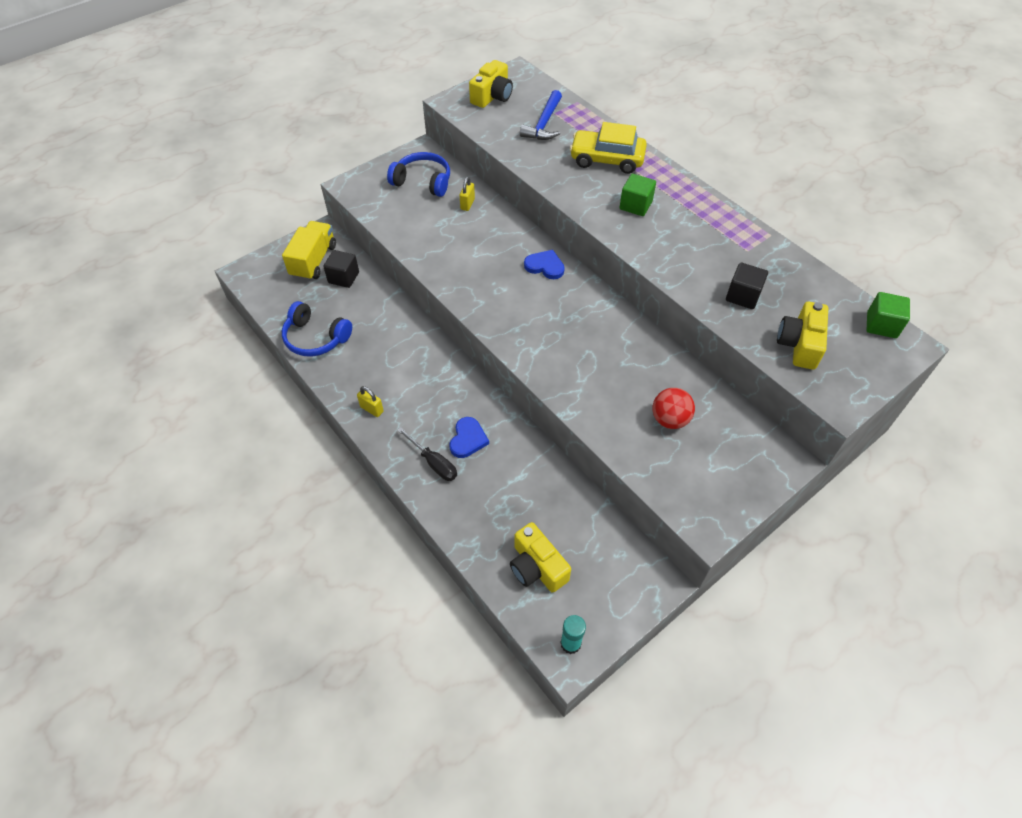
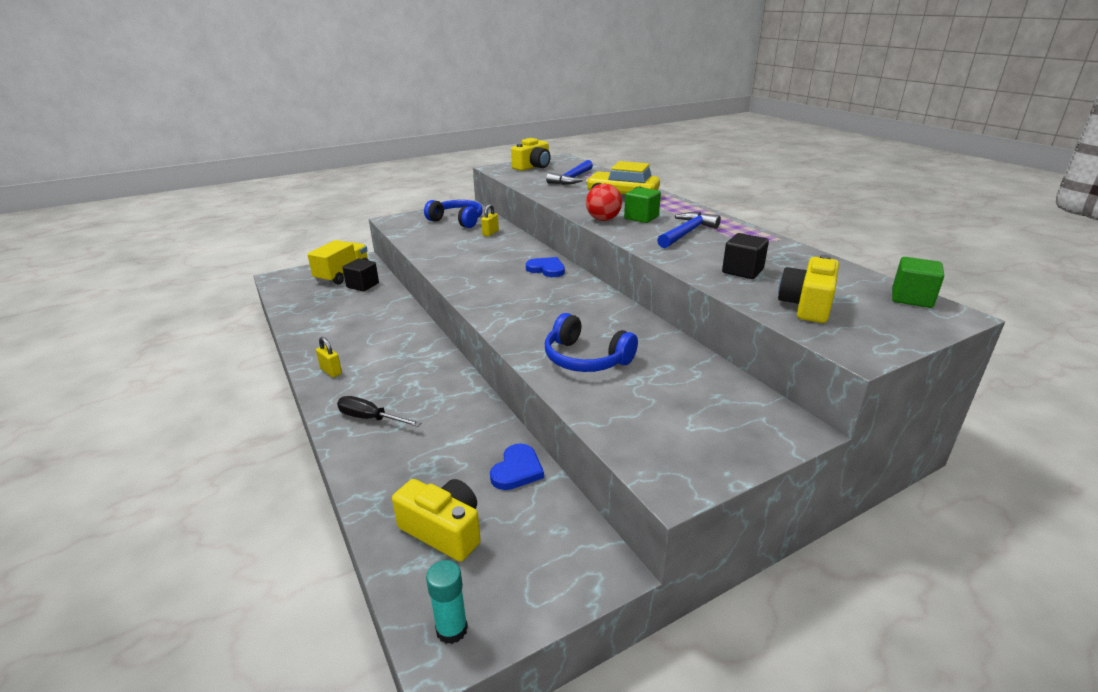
camera: 10 degrees right, 25 degrees down
(315, 338) = (310, 319): blue headphones -> blue headphones (585, 359)
(433, 463) = (370, 418): black screwdriver -> black screwdriver turned 150 degrees clockwise
(468, 439) = (419, 403): blue heart -> blue heart (517, 470)
(537, 567) = (443, 530): yellow camera -> yellow camera turned 150 degrees clockwise
(669, 419) = (646, 381): red ball -> red ball (603, 219)
(684, 232) = (686, 233): none -> blue hammer

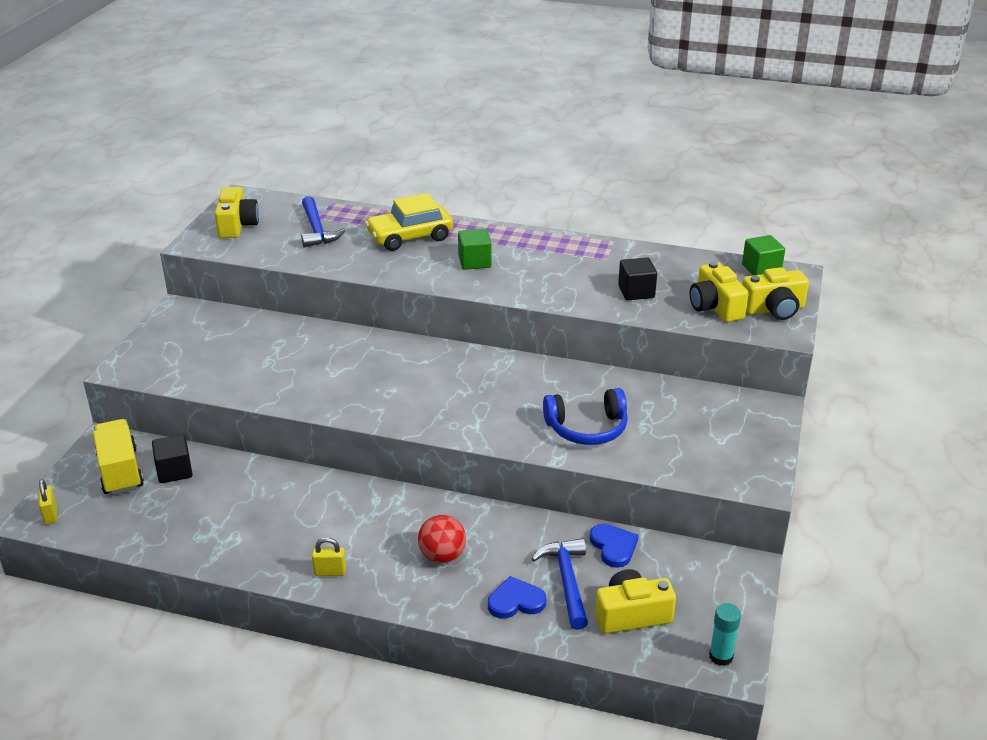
camera: 45 degrees left, 5 degrees up
(370, 418) = (445, 584): black screwdriver -> none
(457, 221) = (209, 335): blue headphones -> none
(490, 233) = (280, 336): yellow padlock -> yellow padlock (50, 515)
(546, 269) = (415, 355): blue heart -> blue heart (516, 601)
(603, 219) = (446, 279): red ball -> red ball (442, 556)
(686, 233) = (539, 265): blue hammer -> blue hammer (567, 581)
(876, 329) = (773, 309): none -> yellow camera

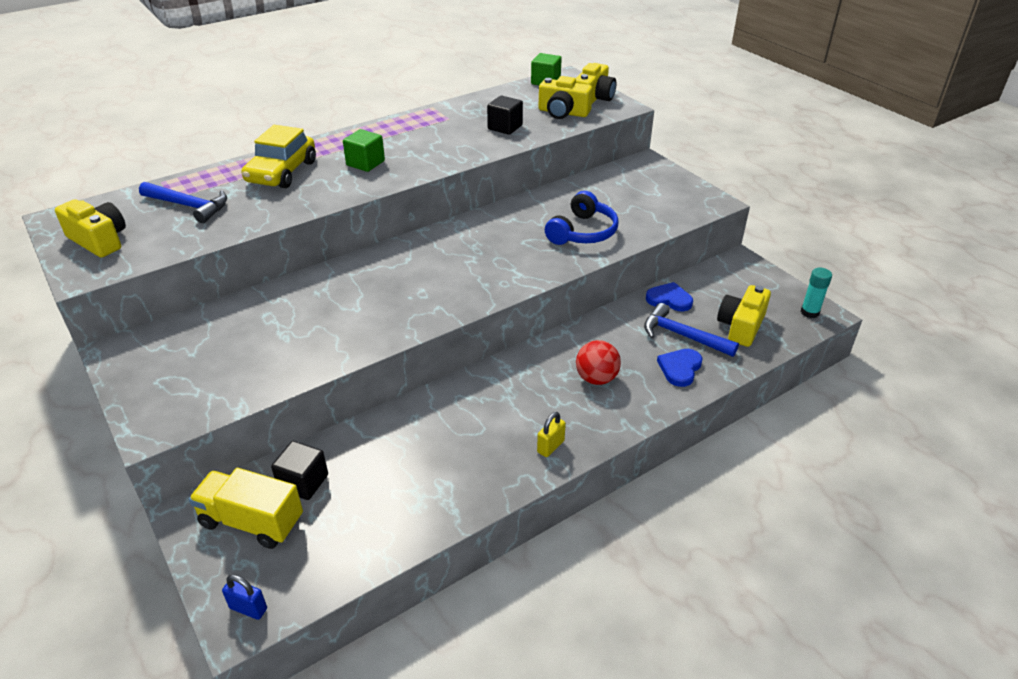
camera: 50 degrees left, 5 degrees up
(50, 515) = (248, 608): yellow padlock -> blue padlock

